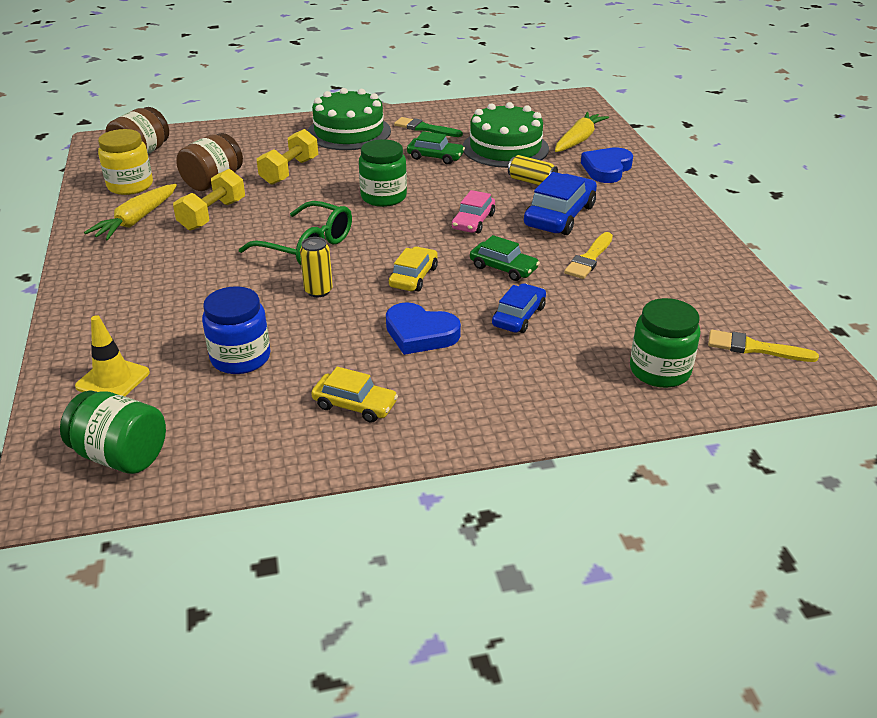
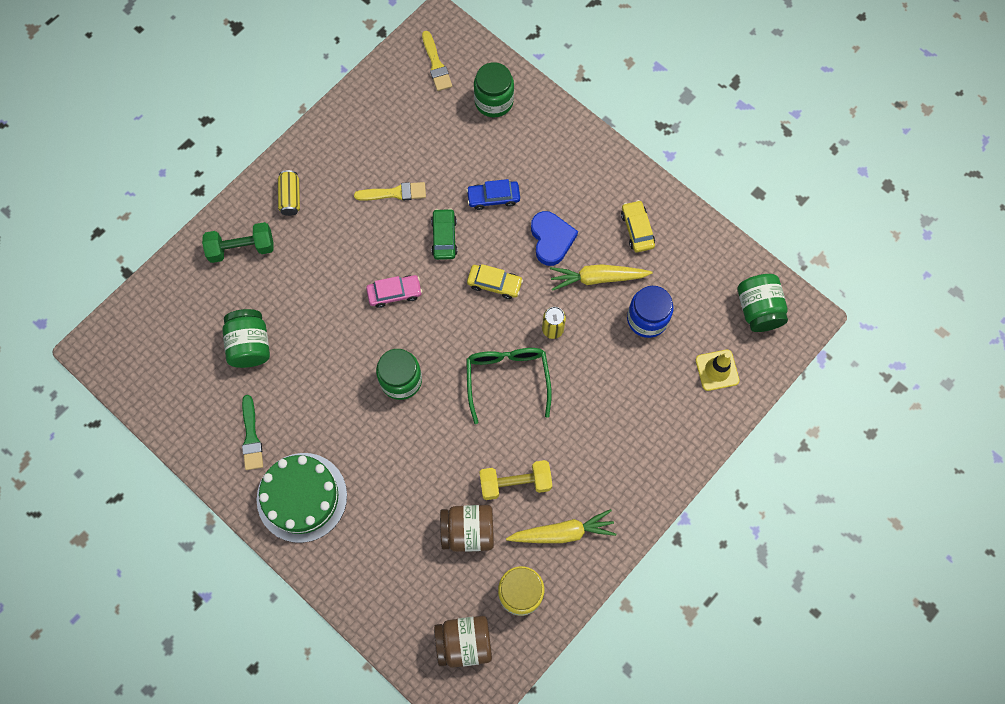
camera: 125 degrees left, 35 degrees up
(289, 171) = (409, 485): yellow dumbbell -> none
(413, 277) = (494, 284): yellow car -> yellow car turned 150 degrees counterclockwise
(435, 157) = (304, 389): green car -> none
(505, 148) = (250, 345): green cake -> green jar
(531, 181) = (301, 290): yellow can -> yellow can (290, 197)
(560, 216) = (345, 241): blue car -> none
(578, 140) = (195, 297): yellow carrot -> yellow carrot (597, 278)
(606, 169) = (241, 248): blue heart -> green dumbbell

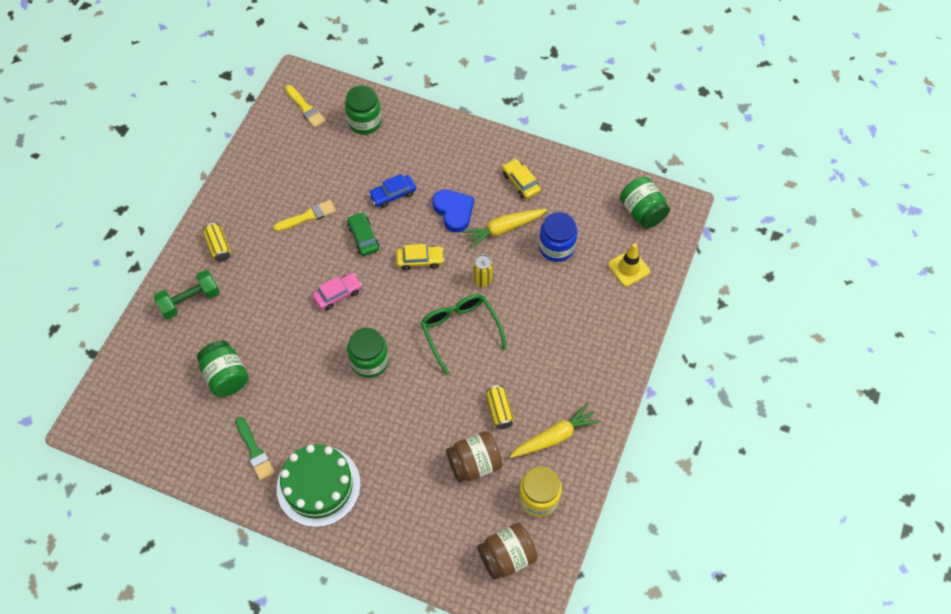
camera: 20 degrees left, 10 degrees down
(515, 483) = (499, 411): yellow dumbbell -> yellow can

